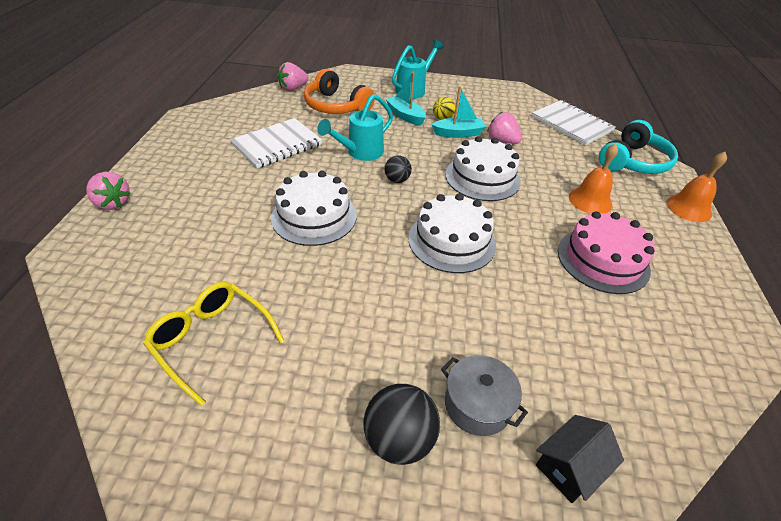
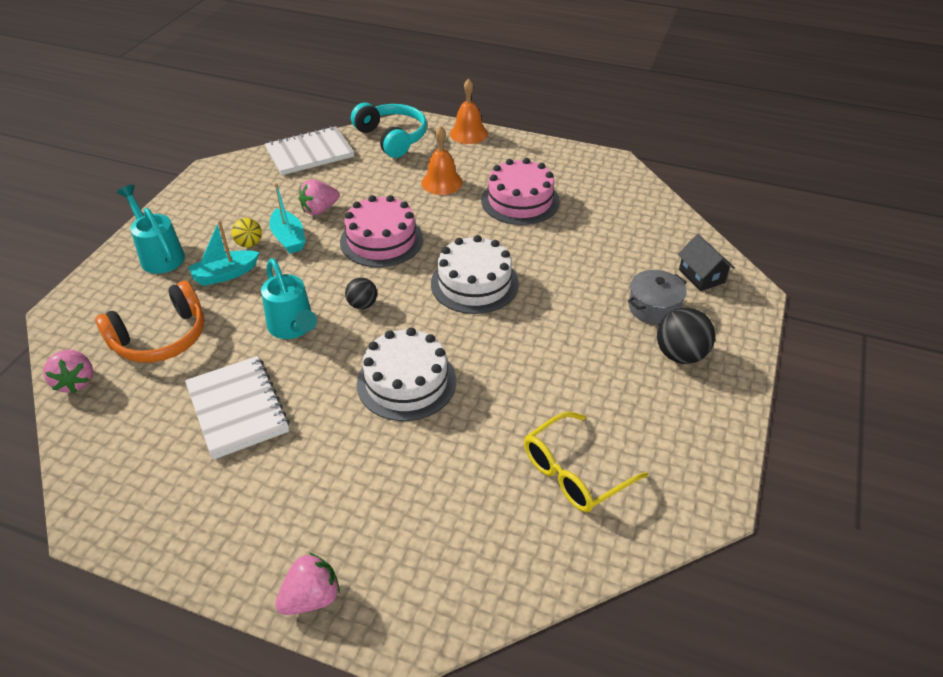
camera: 75 degrees left, 0 degrees up
(458, 133) = (288, 238): turquoise boat -> turquoise boat turned 150 degrees clockwise
(482, 177) = (381, 240): white cake -> pink cake

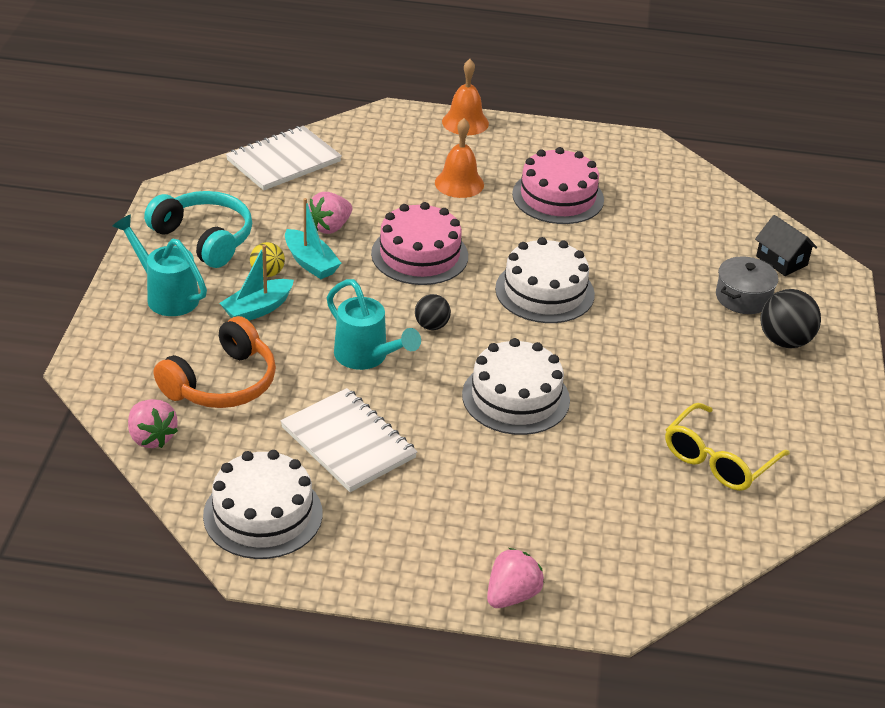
camera: 15 degrees left, 5 degrees down
(127, 471) = (263, 514): none -> white cake
(392, 138) = (375, 134): turquoise headphones -> turquoise headphones (204, 238)

